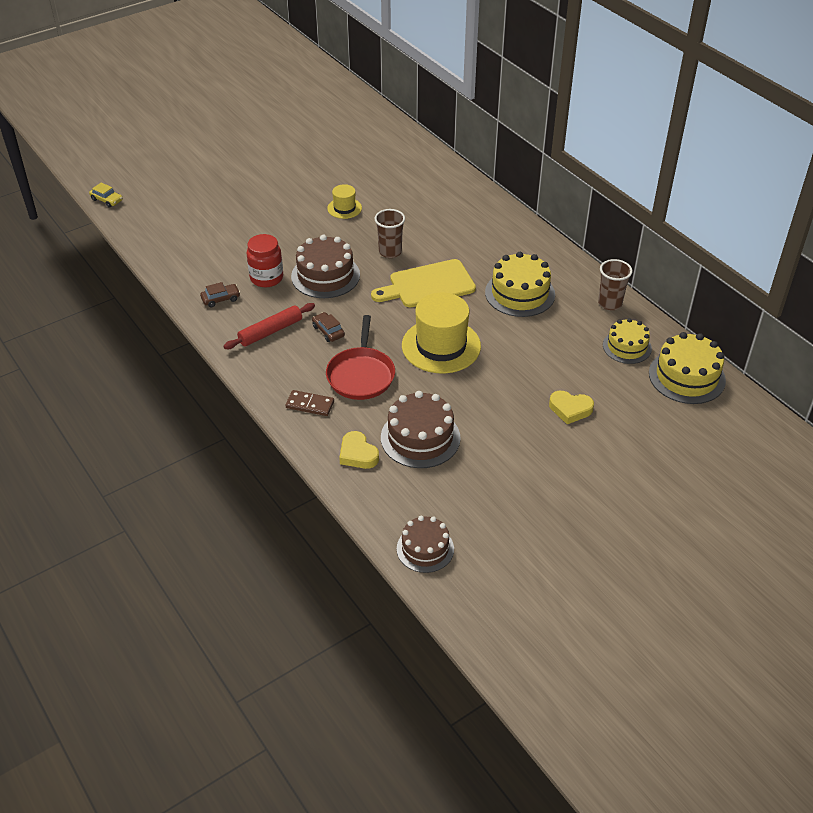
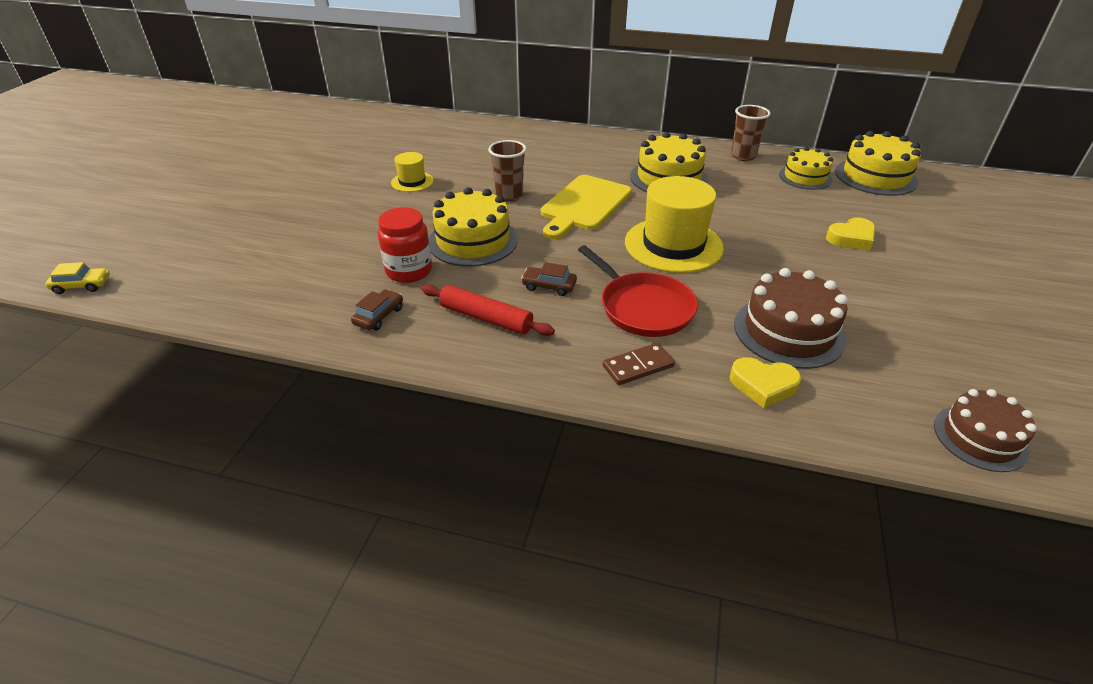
camera: 40 degrees left, 5 degrees down
(270, 331) = (486, 318): red rolling pin -> red rolling pin turned 75 degrees counterclockwise
(325, 275) = (473, 241): brown cake -> yellow cake

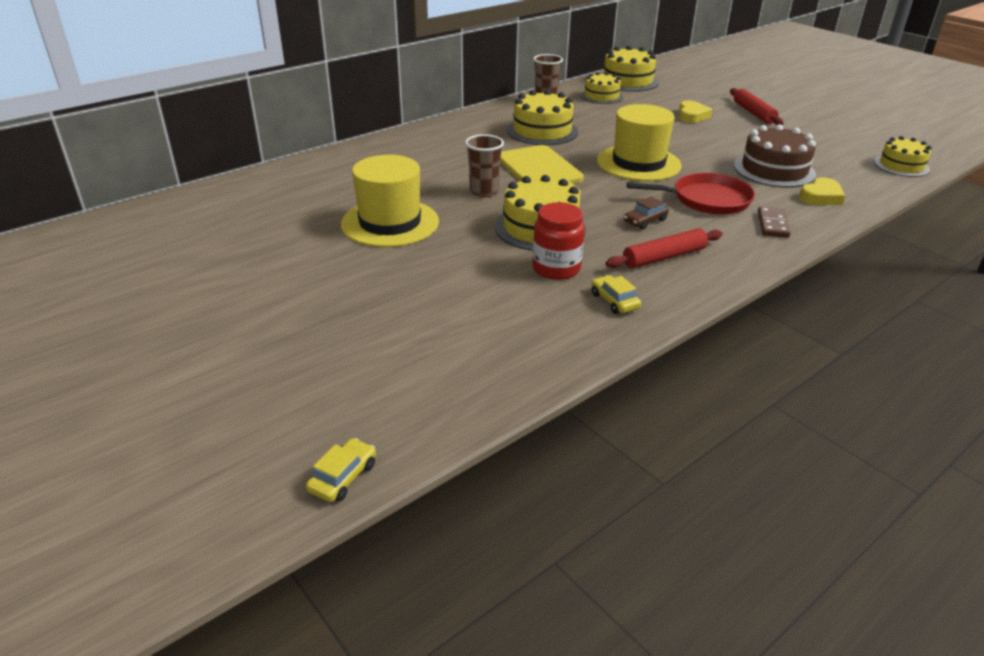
camera: 55 degrees left, 5 degrees down
(379, 316) = (614, 301): brown car -> yellow car
(412, 182) = (390, 223): yellow hat -> yellow hat, size x2.00
(939, 274) = (753, 113): none -> red rolling pin
(980, 438) = (901, 166): brown cake -> yellow cake

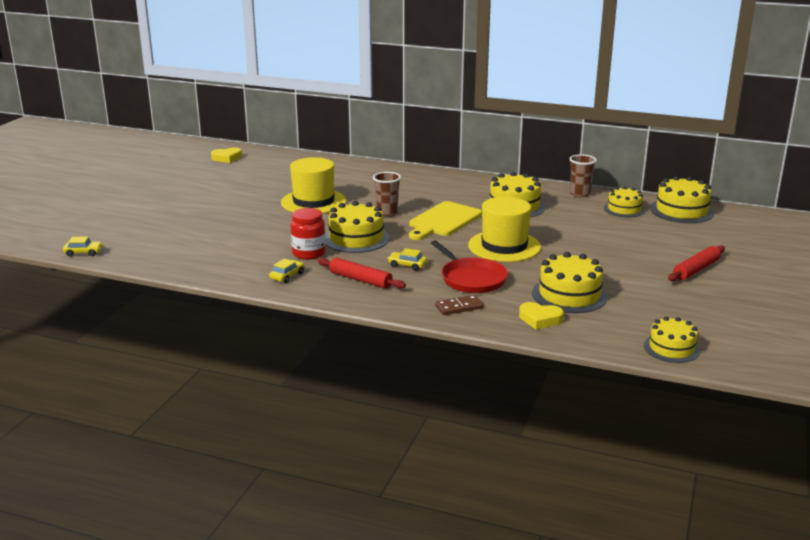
camera: 60 degrees right, 10 degrees down
(645, 221) = (407, 265): brown car -> yellow car
(692, 116) = (641, 247): yellow heart -> yellow heart (227, 158)
(774, 170) = (569, 295): brown cake -> yellow cake

